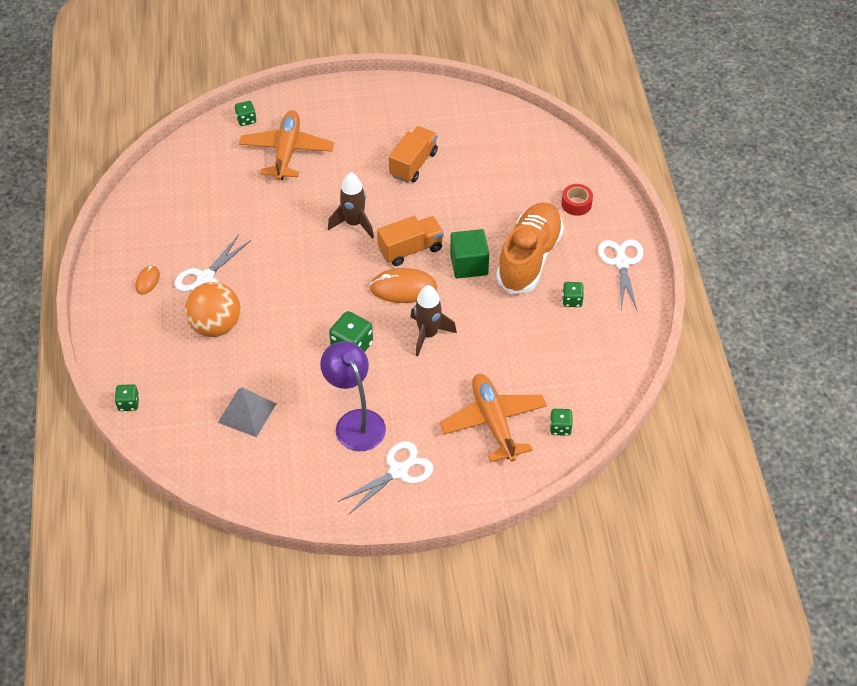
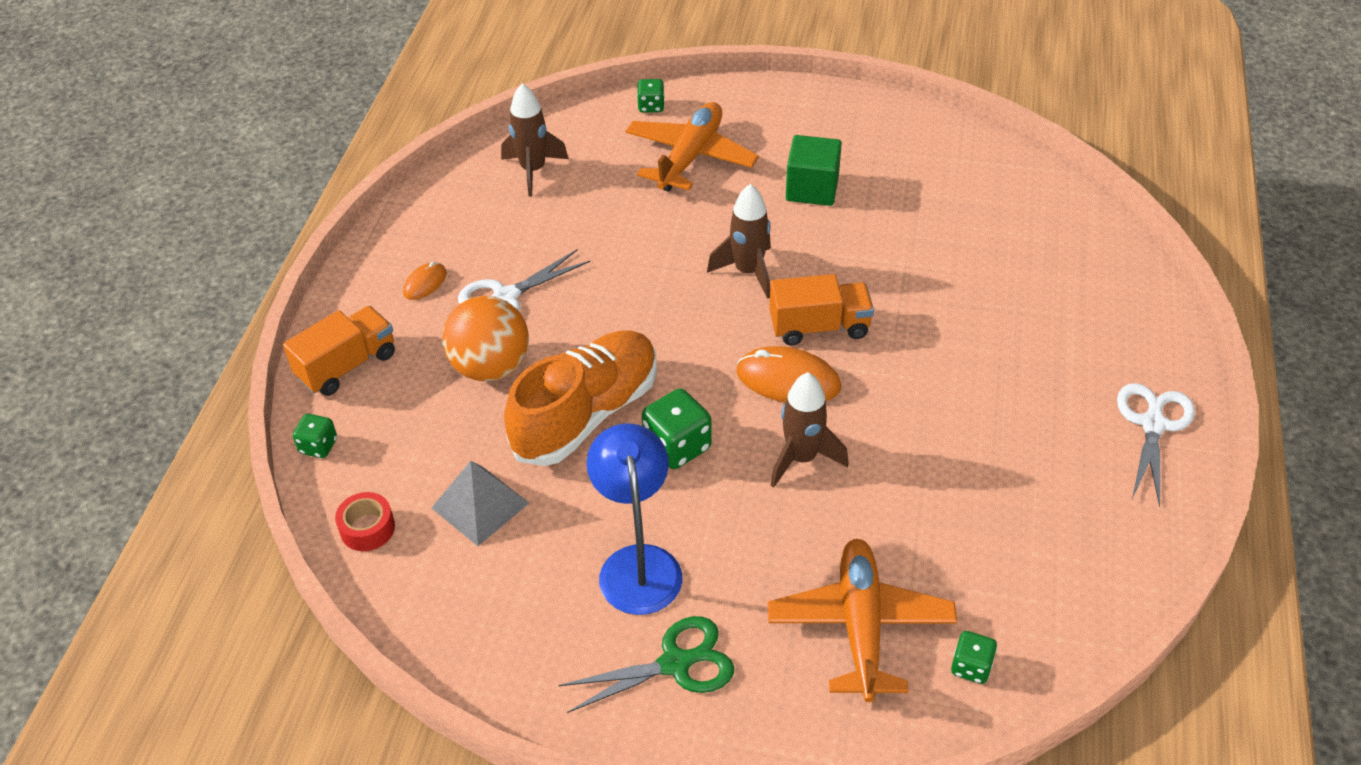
camera: 20 degrees right, 5 degrees down
(185, 185) = (533, 170): none -> brown rocket
(355, 422) = (638, 564): purple lamp -> blue lamp
(398, 471) = (675, 663): white scissors -> green scissors
(413, 164) = (866, 210): orange truck -> orange truck (347, 366)
(469, 264) = (902, 369): green cube -> green cube (812, 188)
(529, 258) = (1001, 382): orange shoe -> orange shoe (586, 414)
(572, 300) = (1052, 463): green dice -> none
(576, 204) = (1102, 319): red tape -> red tape (367, 528)

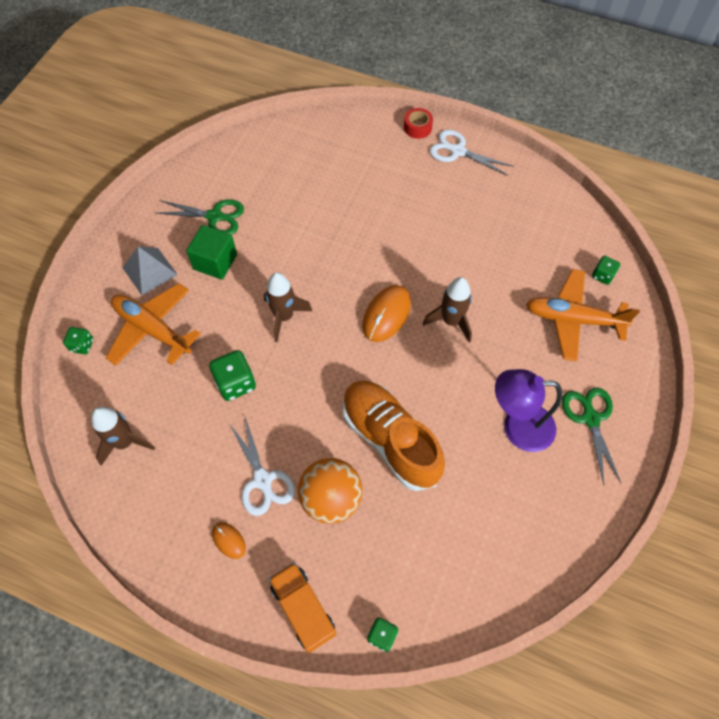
camera: 80 degrees left, 15 degrees up
(367, 528) = (465, 601): red tape -> red tape (417, 128)
(480, 505) = (457, 519): grey pyramid -> grey pyramid (149, 271)
(638, 564) = (517, 427): blue lamp -> purple lamp
(677, 446) = (429, 388): green dice -> green dice (235, 383)
(819, 327) = (346, 287): orange truck -> none
(886, 172) = (215, 216): none -> green scissors

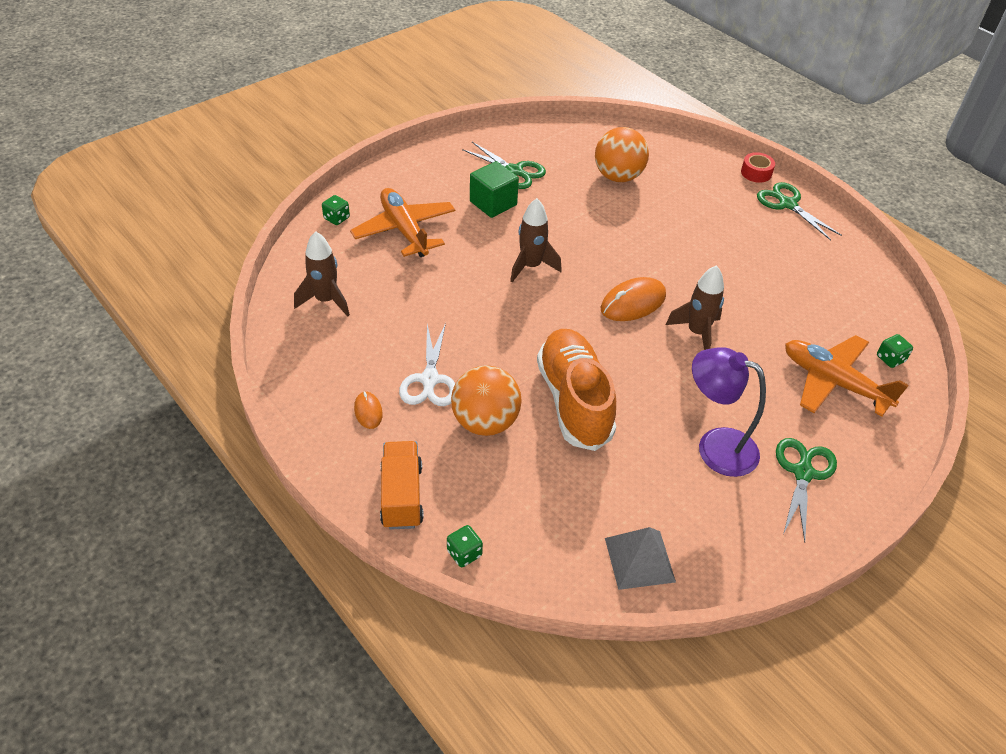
camera: 25 degrees right, 15 degrees down
(149, 271) = (430, 188): grey pyramid -> grey pyramid (639, 559)
(235, 383) = (453, 297): green dice -> none
(307, 183) = (618, 177): none -> orange ball
(458, 151) = (787, 204): white scissors -> green scissors

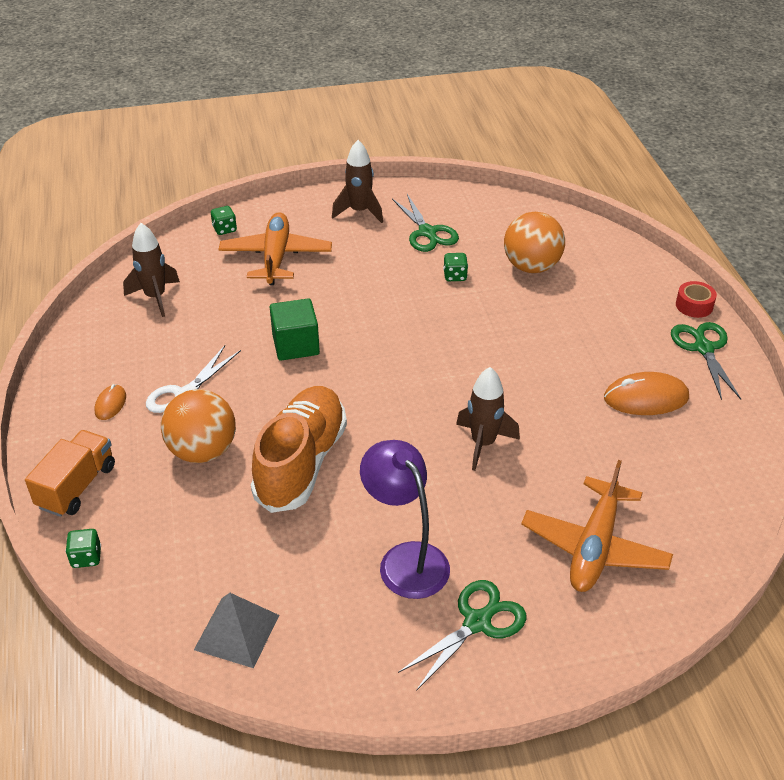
camera: 30 degrees right, 5 degrees down
(493, 203) = (380, 256): green cube -> green cube (296, 345)
(531, 266) = (367, 326): brown rocket -> brown rocket (359, 212)
(633, 302) = (441, 392): orange mouse -> orange mouse (646, 398)
(833, 382) = (594, 546): orange plane -> orange plane turned 135 degrees counterclockwise
(890, 359) = (686, 547): green dice -> green dice (455, 276)

